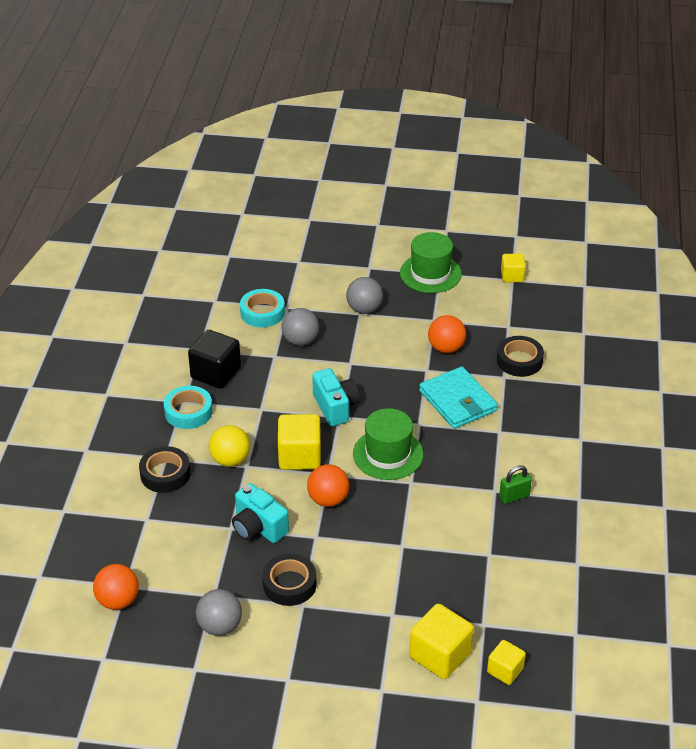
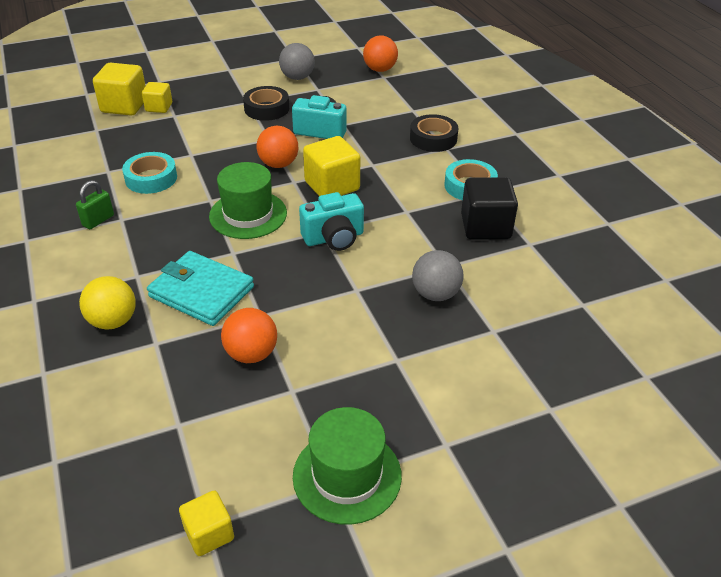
camera: 150 degrees right, 0 degrees up
(230, 460) = (391, 164): yellow ball -> yellow ball (113, 321)
(262, 313) = (513, 311): turquoise tape -> turquoise tape (151, 178)
(335, 407) = (334, 238): turquoise camera -> turquoise camera turned 60 degrees counterclockwise
(364, 309) = (396, 368): grey ball -> none
(505, 670) = (69, 112): yellow cube -> yellow cube (159, 107)
(519, 361) = (142, 374): black tape -> none

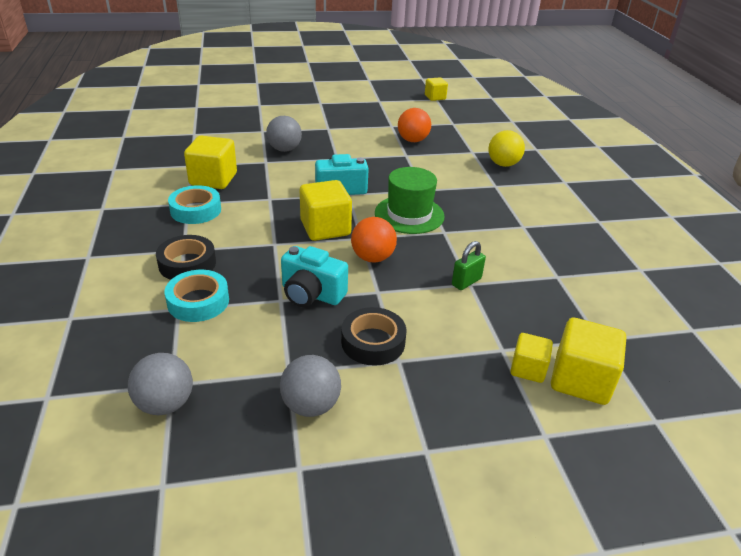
camera: 170 degrees left, 5 degrees down
(98, 220) = (543, 228): green padlock -> green padlock (466, 282)
(151, 178) = (507, 261): turquoise tape -> turquoise tape (198, 301)
(201, 292) = (446, 171): turquoise wallet -> none
(347, 476) = (371, 101): green hat -> none
(380, 69) = (165, 404): orange ball -> grey ball
(485, 227) = (213, 179): black cube -> yellow cube

